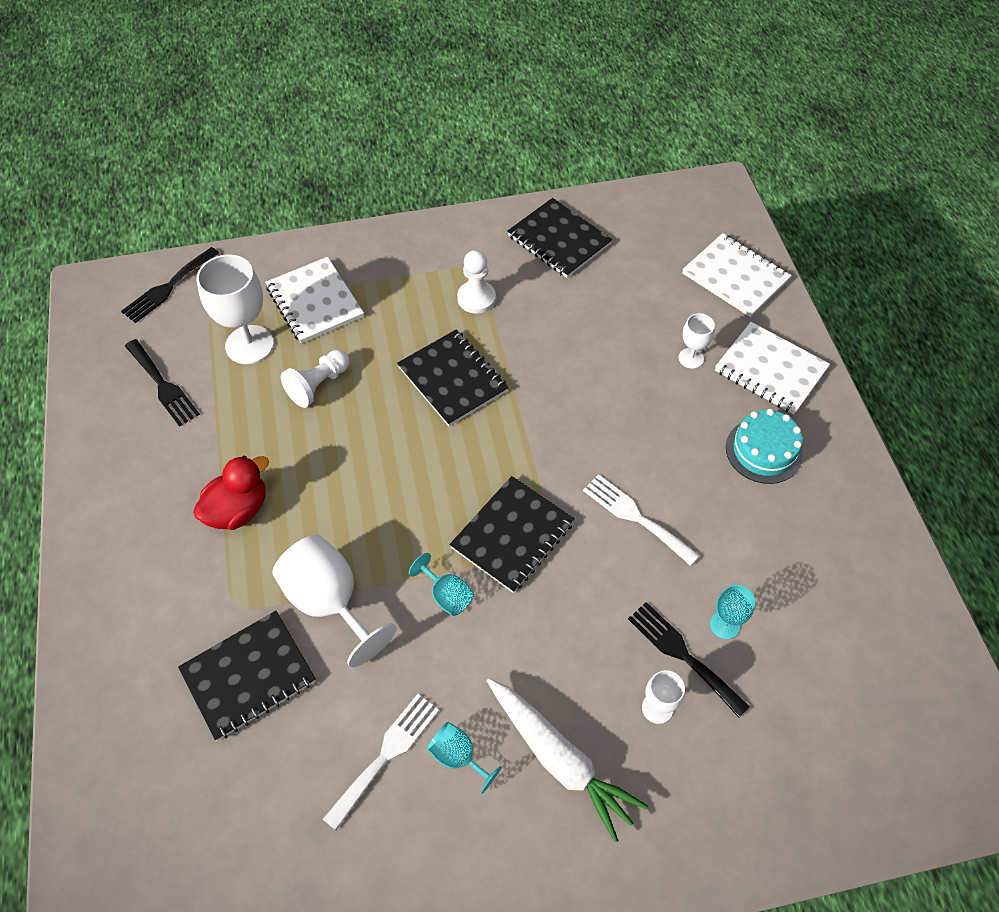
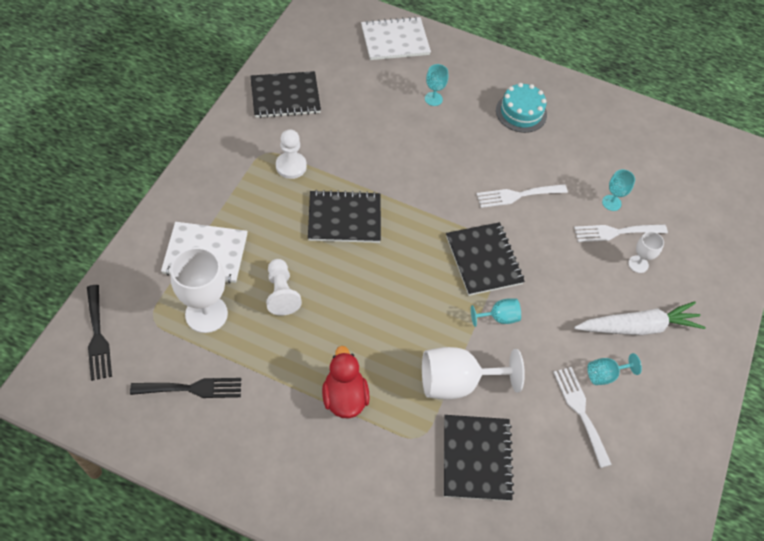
camera: 60 degrees left, 0 degrees up
(682, 654) = (616, 232): black fork -> white fork
(691, 358) = (433, 99): white goblet -> turquoise goblet
(770, 370) = (472, 72): white notebook -> none

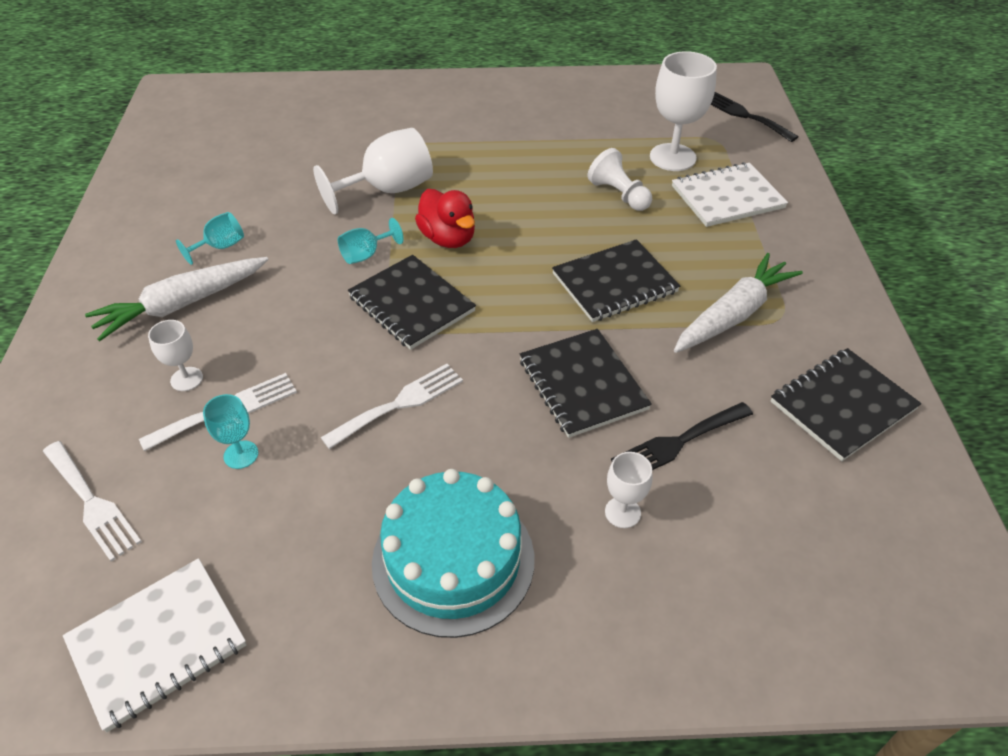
camera: 160 degrees right, 10 degrees down
(192, 388) = (630, 113): black fork -> black fork (677, 443)
(291, 166) = (733, 314): white pawn -> white carrot
(344, 397) = (492, 148): red duck -> red duck (448, 238)
(395, 40) = (784, 614): white notebook -> white notebook (158, 644)
(433, 99) = (622, 512): turquoise goblet -> white goblet
(476, 458) = (343, 150): black notebook -> black notebook (582, 384)
(521, 112) = (453, 560): turquoise cake -> turquoise cake, size x1.52
(580, 411) = (245, 210): white fork -> white fork (92, 503)

